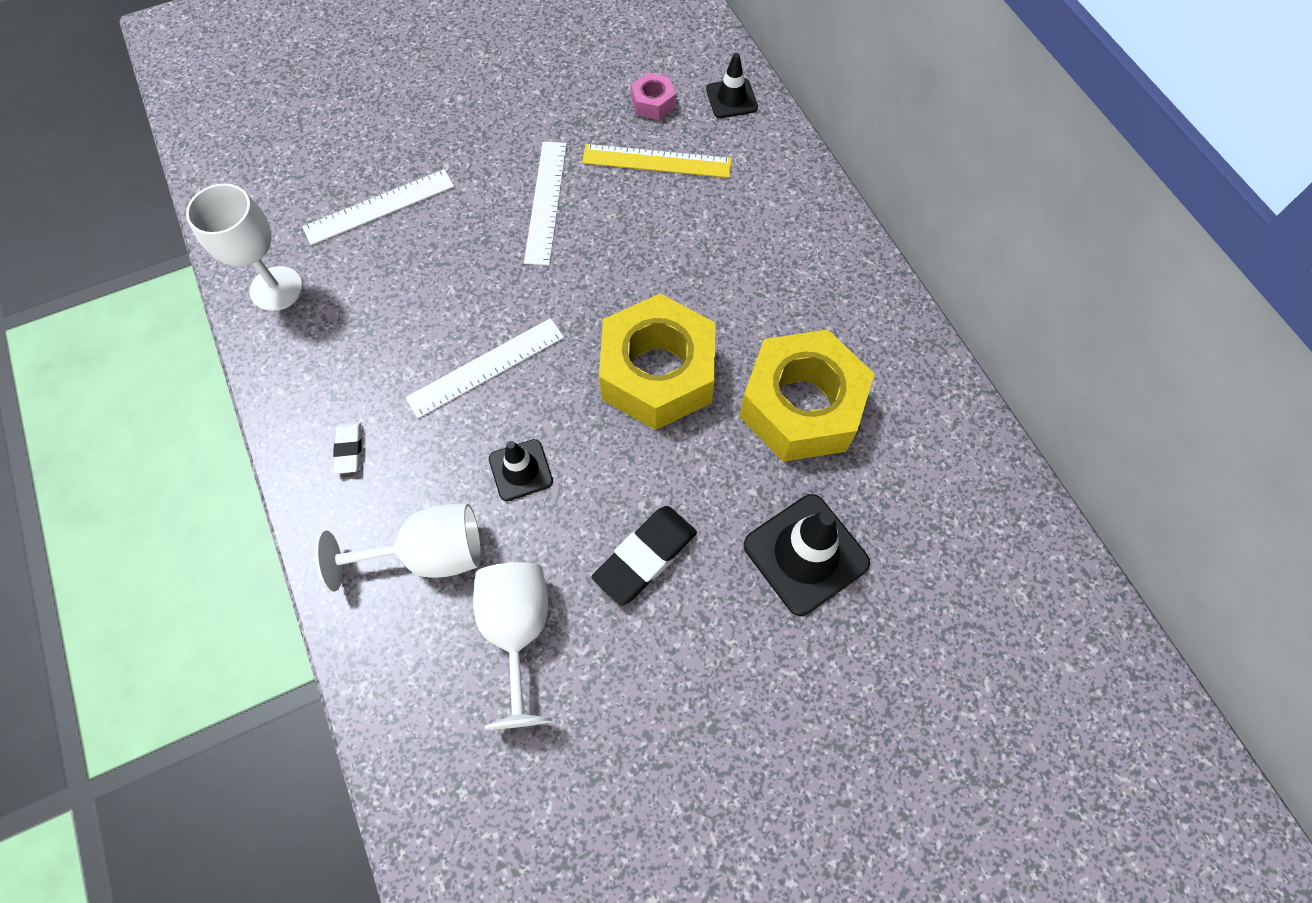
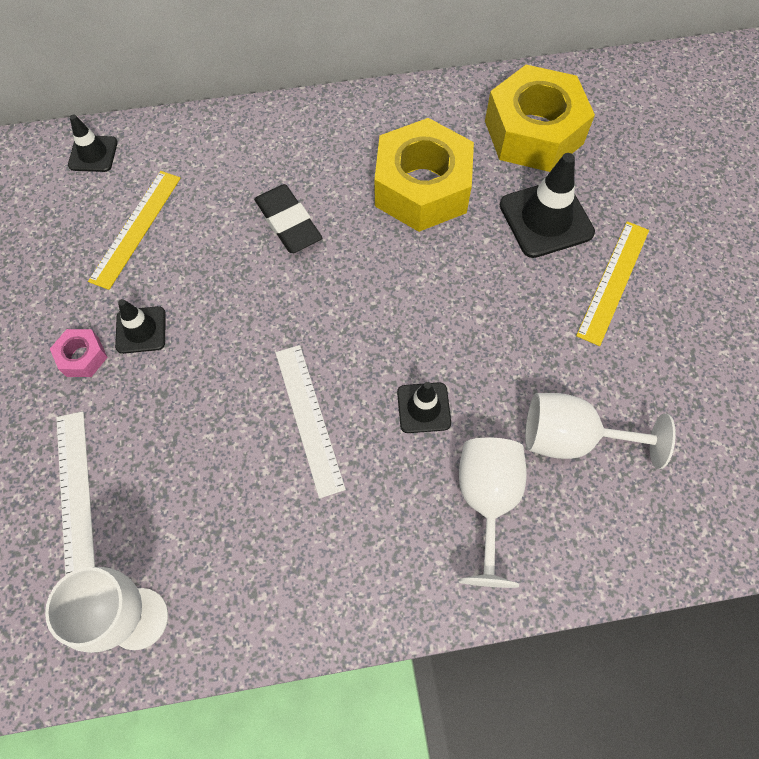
camera: 75 degrees left, 0 degrees up
(349, 449) = (360, 561): white eraser -> none
(546, 202) = (141, 330): white ruler -> black traffic cone
(645, 557) = (525, 328): black eraser -> black eraser (288, 222)
(653, 103) = (66, 215): pink nut -> pink nut (82, 357)
(657, 373) = (360, 280): yellow nut -> yellow nut (533, 132)
(739, 650) = (613, 281): none -> yellow ruler

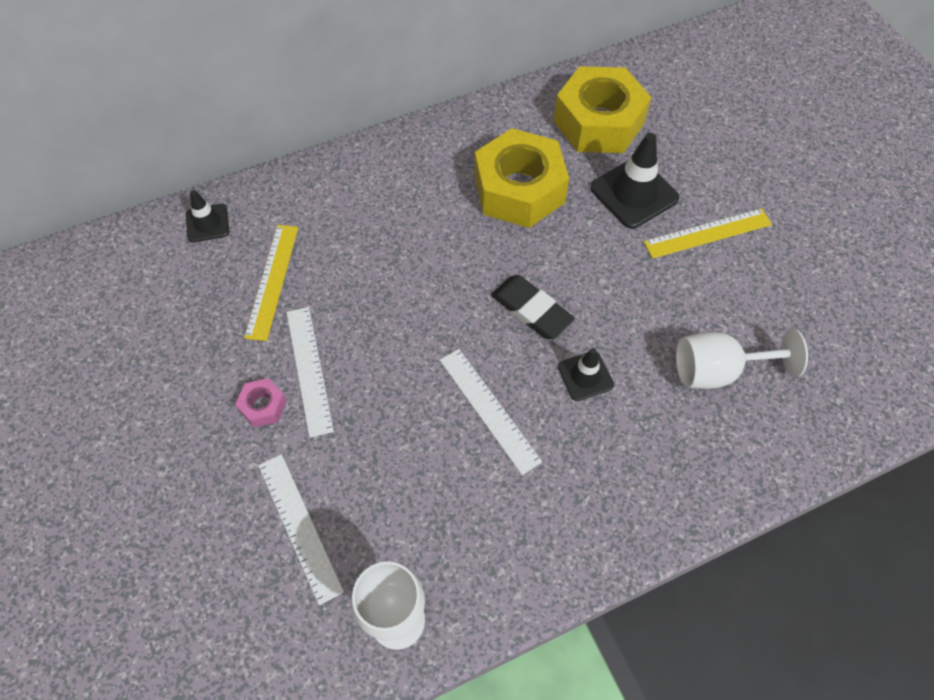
camera: 15 degrees left, 5 degrees down
(141, 330) = (309, 369): black traffic cone -> white ruler
(288, 222) = (411, 245): black eraser -> black eraser (531, 310)
(487, 501) = (665, 440): white goblet -> none
(613, 281) = (707, 233): yellow ruler -> yellow ruler turned 60 degrees clockwise

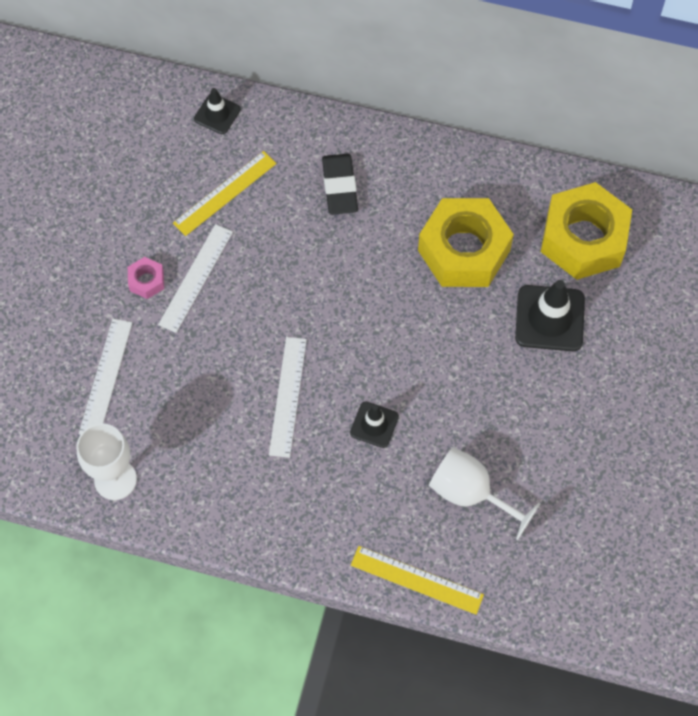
camera: 40 degrees right, 5 degrees up
(531, 310) = (382, 350): black eraser -> black eraser (340, 187)
(707, 233) = (573, 392): yellow ruler -> yellow ruler (417, 579)

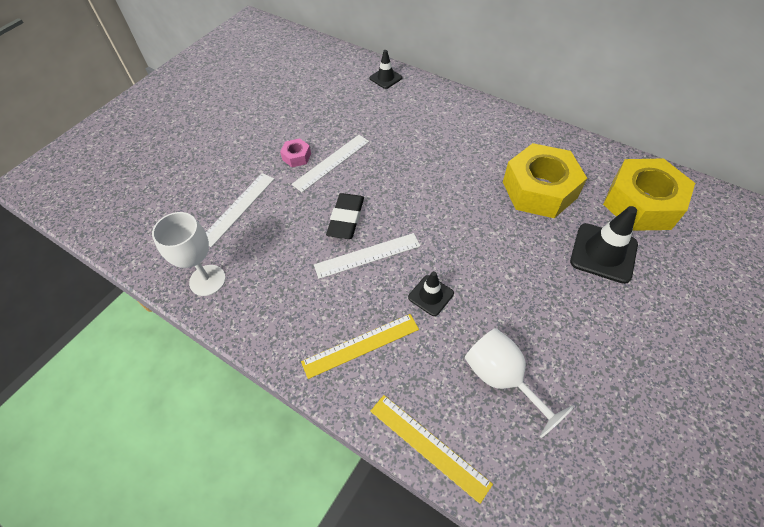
camera: 20 degrees right, 10 degrees down
(225, 193) = (373, 119): yellow ruler -> yellow ruler (361, 345)
(288, 396) = (367, 255): white ruler -> white ruler turned 45 degrees clockwise
(340, 187) = (455, 132): black eraser -> black eraser (346, 218)

